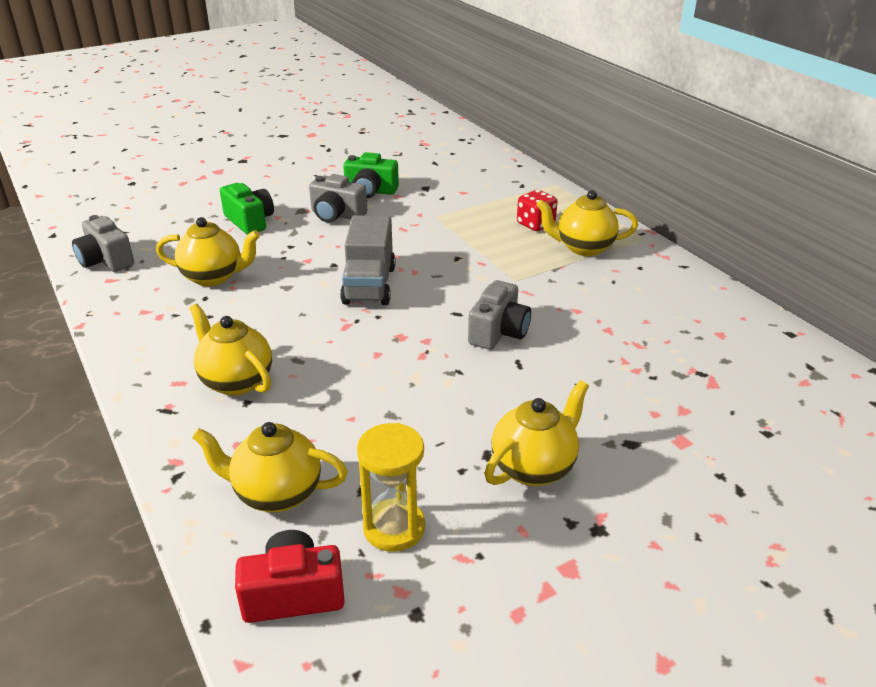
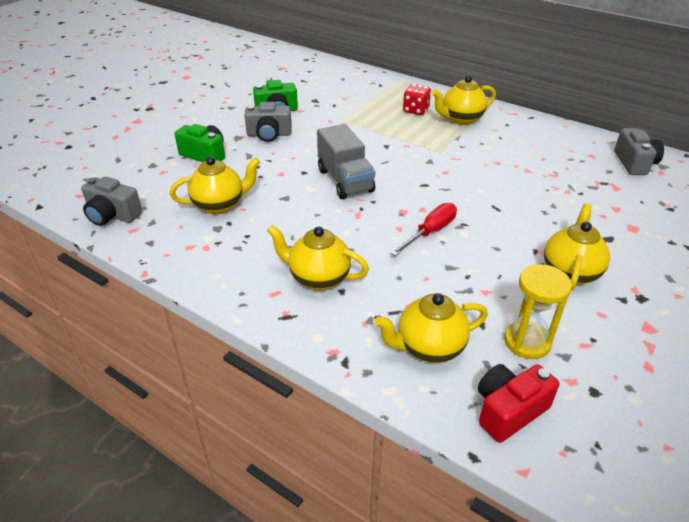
camera: 25 degrees left, 5 degrees up
(408, 369) = (430, 232): none -> red screwdriver
(499, 332) = (463, 190): grey camera -> grey camera (634, 163)

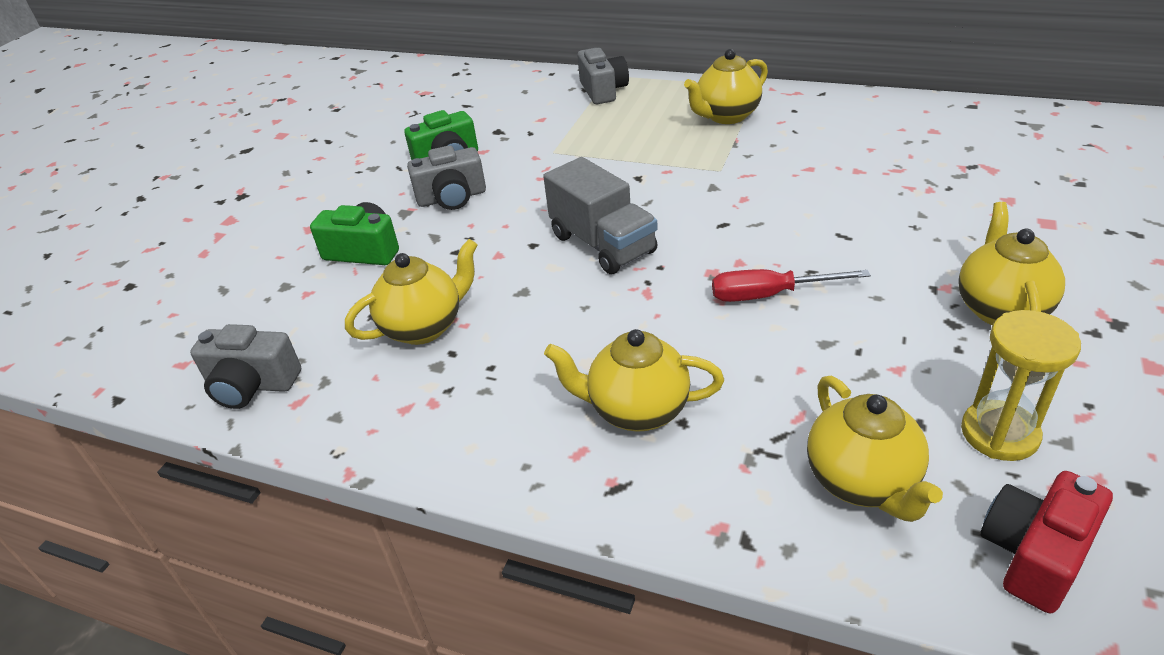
camera: 10 degrees left, 0 degrees up
(416, 110) = (654, 116): red dice -> none
(429, 348) = (862, 482): yellow teapot -> yellow teapot turned 75 degrees counterclockwise
(430, 232) = (769, 295): red screwdriver -> red screwdriver turned 120 degrees counterclockwise
(634, 163) = (996, 129): grey camera -> grey camera (603, 90)

